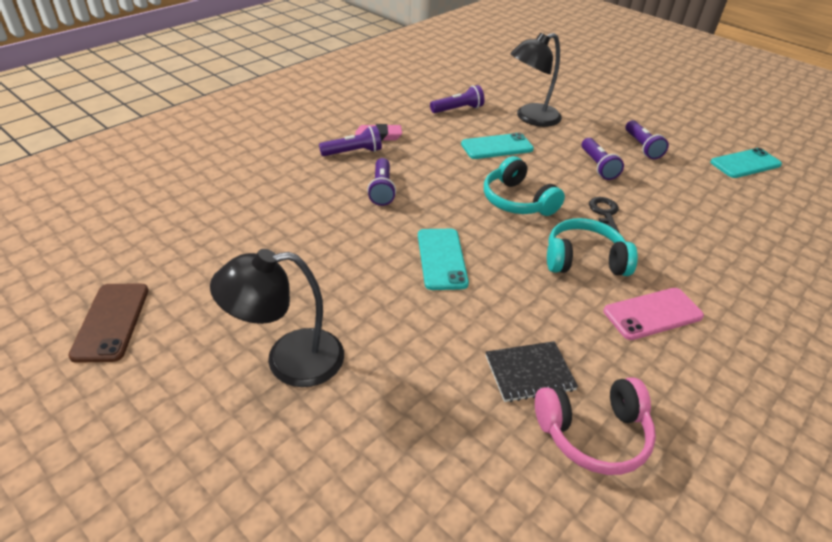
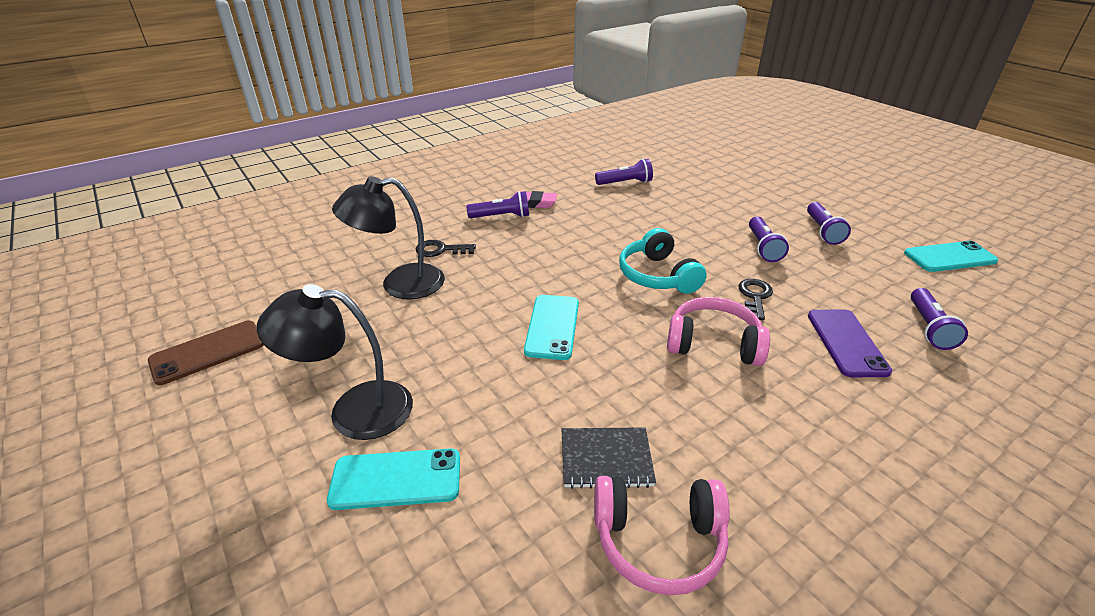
camera: 15 degrees right, 5 degrees down
(111, 322) = (208, 352): brown phone -> brown phone turned 45 degrees clockwise
(307, 192) = (441, 250): none -> black key
(382, 190) = (516, 253): purple flashlight -> purple flashlight (929, 328)
(497, 147) = (654, 221): turquoise phone -> turquoise phone (396, 479)
(530, 118) = (702, 195): black lamp -> black lamp (400, 284)
(584, 260) = (713, 344): turquoise headphones -> pink headphones
(652, 314) = (778, 412): pink phone -> none
(687, 247) = (846, 342): none -> purple phone

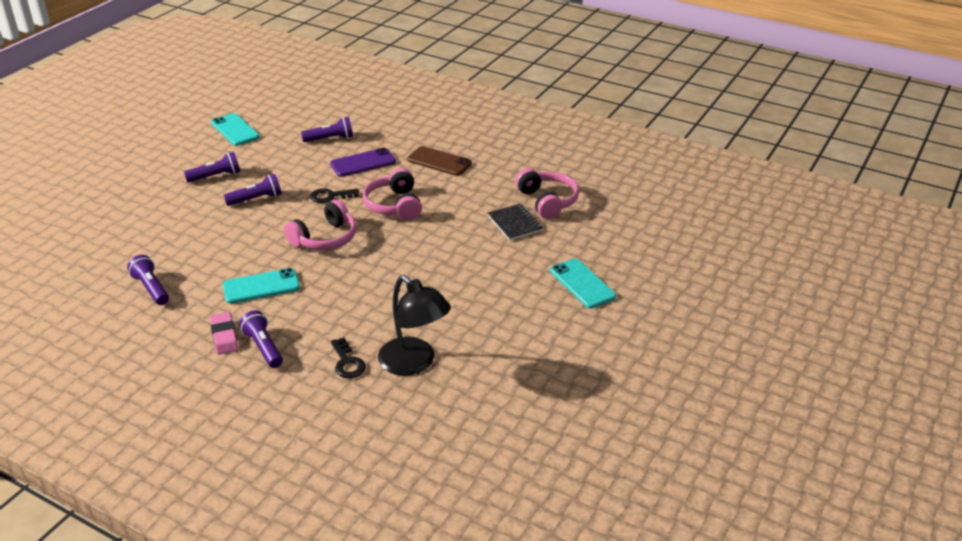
camera: 115 degrees left, 0 degrees up
(208, 352) = (562, 423): brown phone -> brown phone (439, 161)
(354, 410) = (553, 321): black lamp -> none
(552, 326) = (418, 269): turquoise phone -> turquoise phone (261, 286)
(657, 276) = (325, 238): turquoise headphones -> pink headphones

